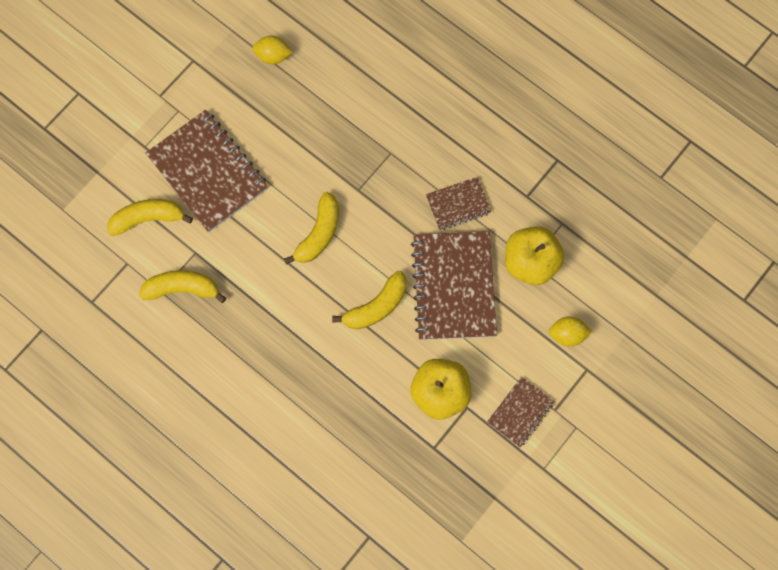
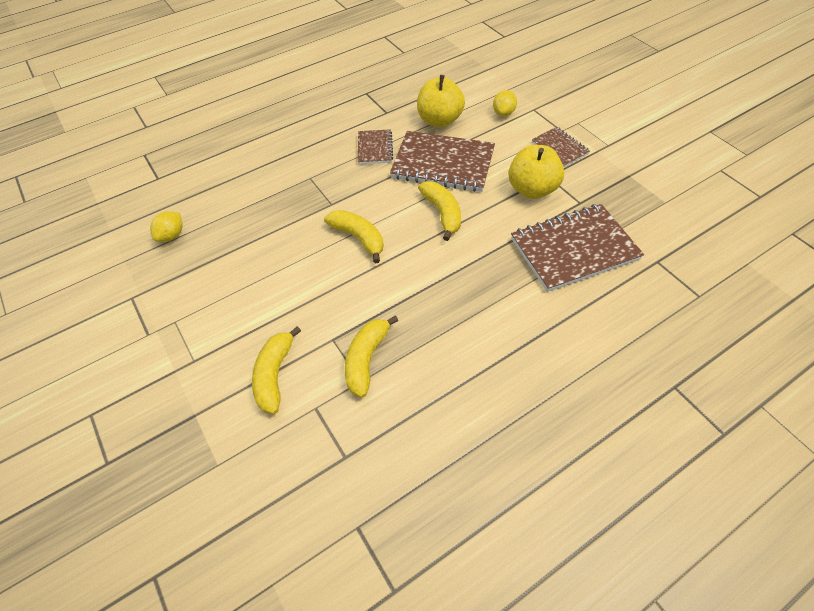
camera: 70 degrees left, 20 degrees down
(208, 172) = (254, 310): brown notebook -> brown notebook (574, 249)

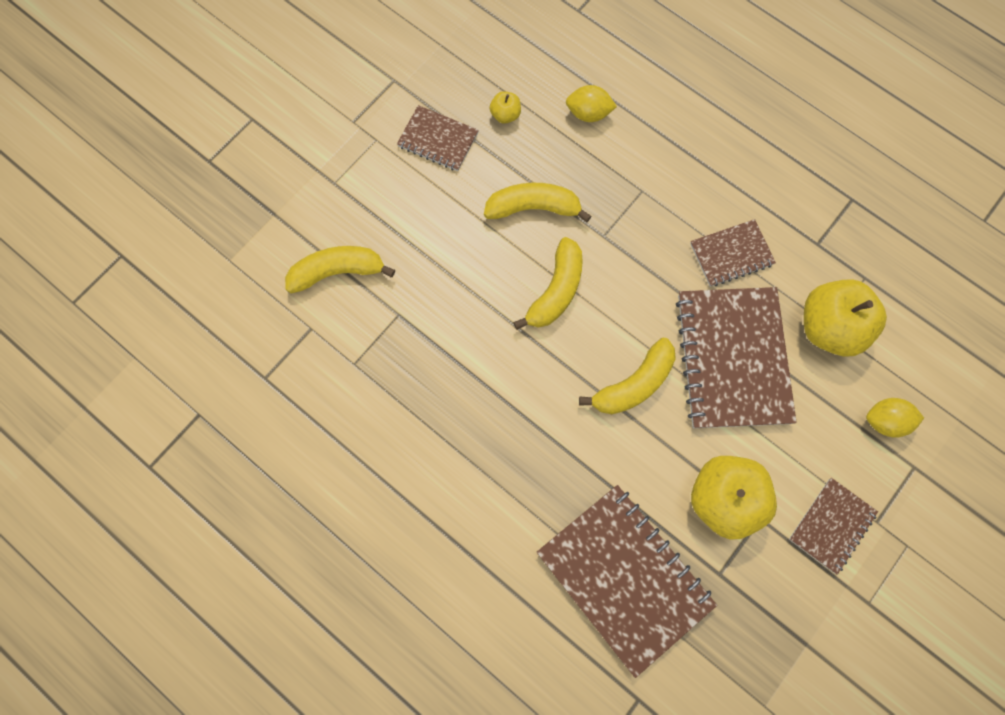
camera: 70 degrees right, 20 degrees up
(172, 235) = (492, 75): yellow lemon -> yellow lemon (588, 113)
(202, 280) = (438, 140): none -> brown notebook
(209, 235) = (505, 115): none -> yellow apple
(366, 359) = (381, 361): yellow banana -> yellow banana (533, 208)

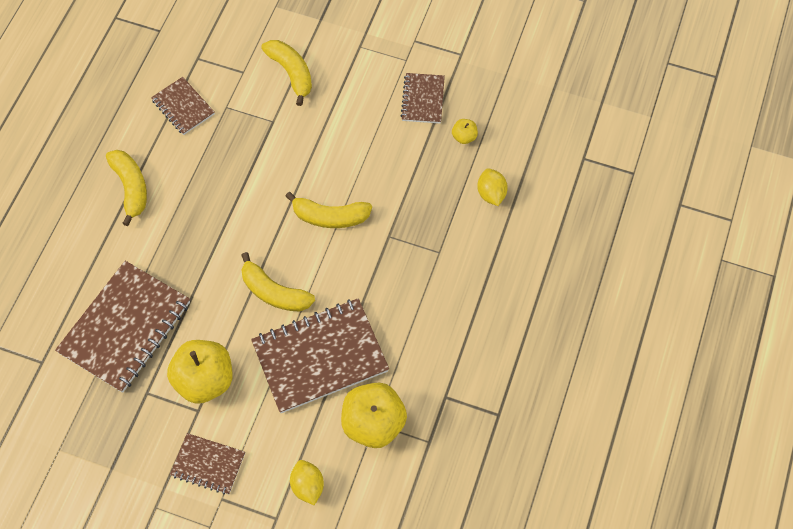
camera: 70 degrees right, 10 degrees down
(533, 208) = (392, 181): yellow banana -> yellow banana (130, 188)
(731, 254) = (409, 332): brown notebook -> brown notebook (183, 107)

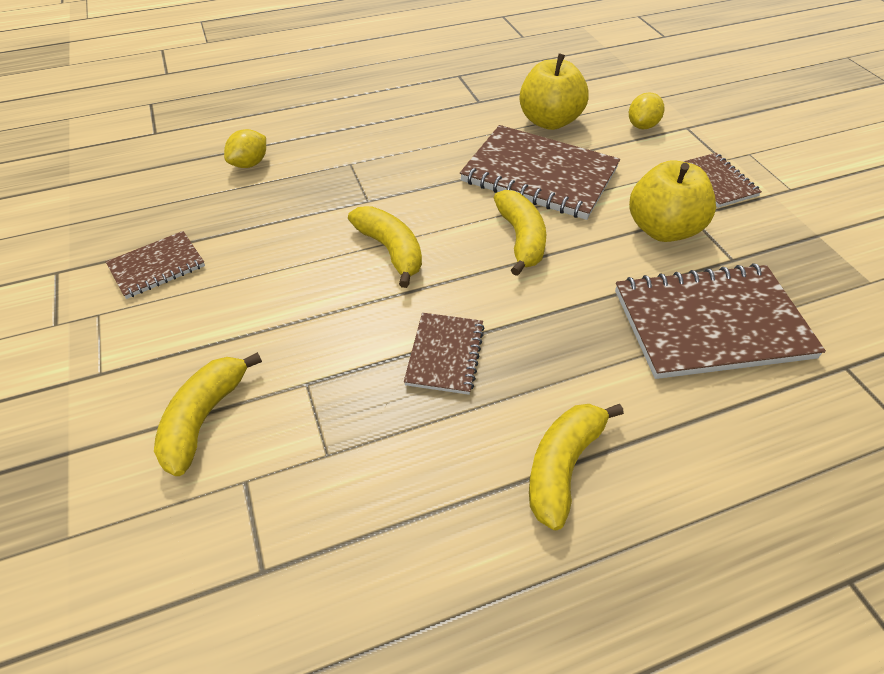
camera: 130 degrees left, 15 degrees down
(183, 107) = (374, 511): brown notebook -> brown notebook (445, 354)
(464, 137) = (190, 211): yellow apple -> none

